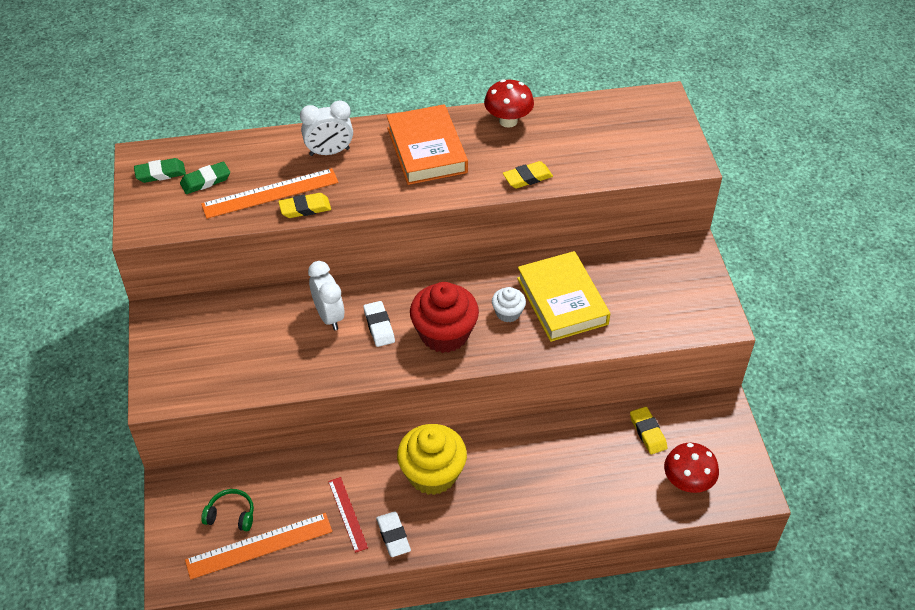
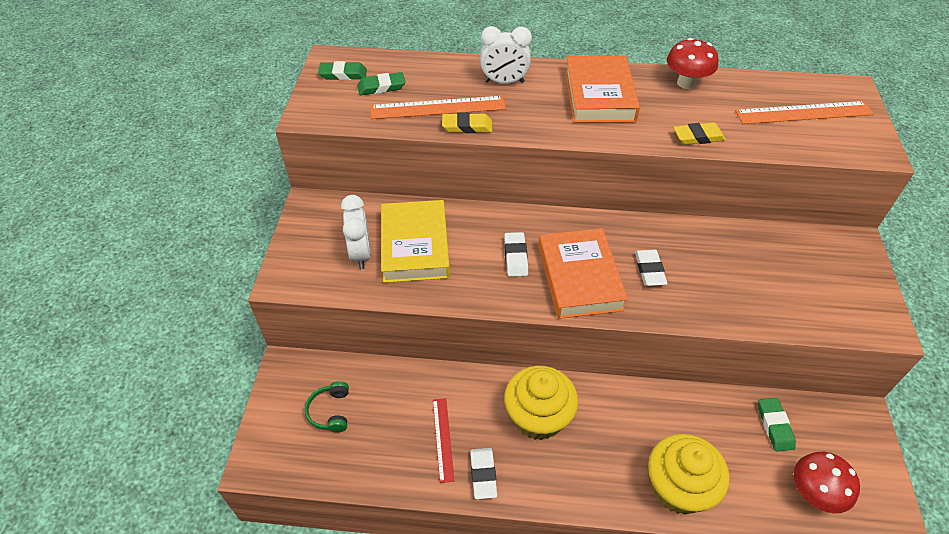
camera: 15 degrees right, 0 degrees up
(231, 515) = (330, 411): green headphones -> green headphones turned 120 degrees counterclockwise
(259, 546) = (347, 450): orange ruler -> orange ruler (803, 113)
(329, 316) = (469, 237): white clock -> white clock (361, 254)
(444, 334) = (579, 277): red cupcake -> orange book
(508, 313) = (649, 270): white cupcake -> white eraser
(562, 301) = (708, 269): yellow book -> yellow book (415, 246)
(570, 505) = (678, 487): none -> yellow cupcake
(648, 432) = (774, 426): yellow eraser -> green eraser

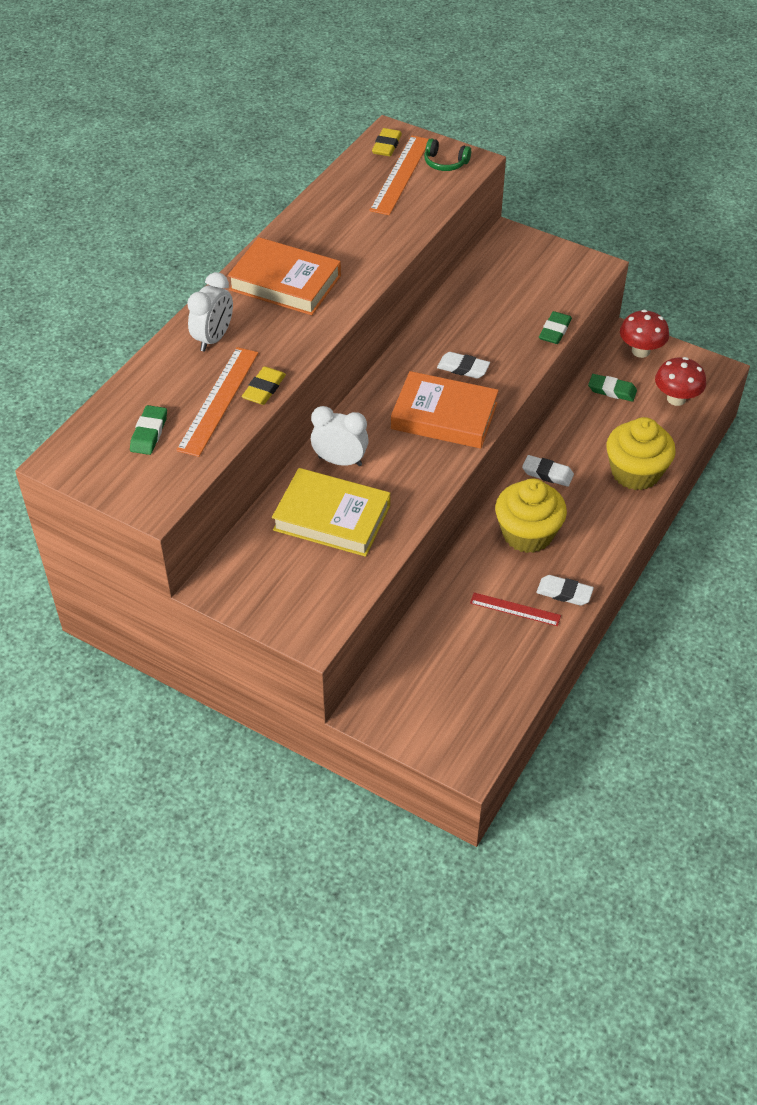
camera: 65 degrees left, 0 degrees up
(330, 411) = (440, 687): green headphones -> green headphones (445, 163)
(343, 74) = (100, 458): green eraser -> green eraser (555, 331)
(361, 254) = (316, 563): white clock -> white clock (340, 461)
(515, 257) = (393, 449): white eraser -> white eraser (547, 473)
(686, 83) = (310, 221): red mushroom -> red mushroom (640, 351)
(698, 137) = (387, 248): yellow eraser -> yellow eraser (387, 145)

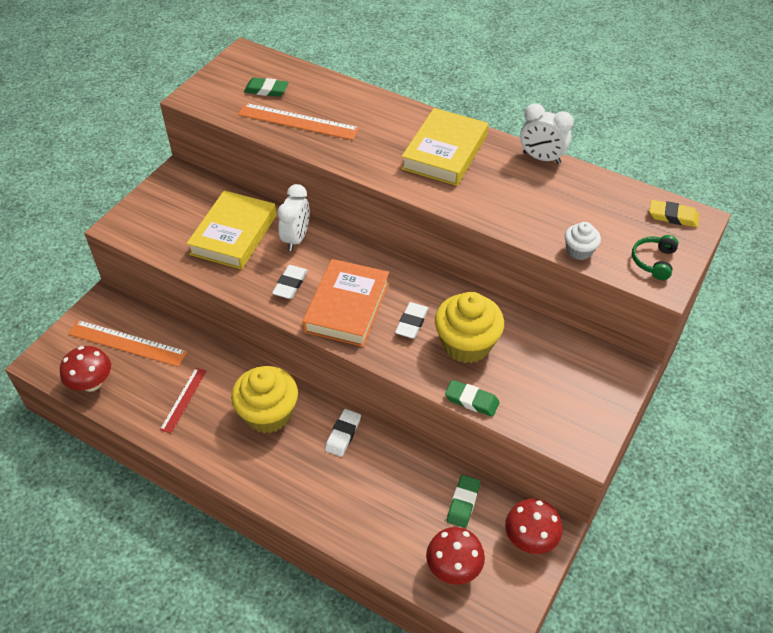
camera: 90 degrees right, 0 degrees up
(213, 338) = (371, 115): white clock -> white clock (541, 158)
(264, 389) = (309, 145): yellow eraser -> none
(285, 283) = (444, 152): orange book -> yellow book
(400, 174) = (624, 226): orange ruler -> orange ruler (127, 343)
(433, 203) = (579, 251): none -> white cupcake
(499, 702) = (92, 384): none -> red mushroom
(564, 593) = (195, 438): white eraser -> white eraser (290, 284)
(635, 472) = (341, 513): yellow cupcake -> yellow cupcake (466, 344)

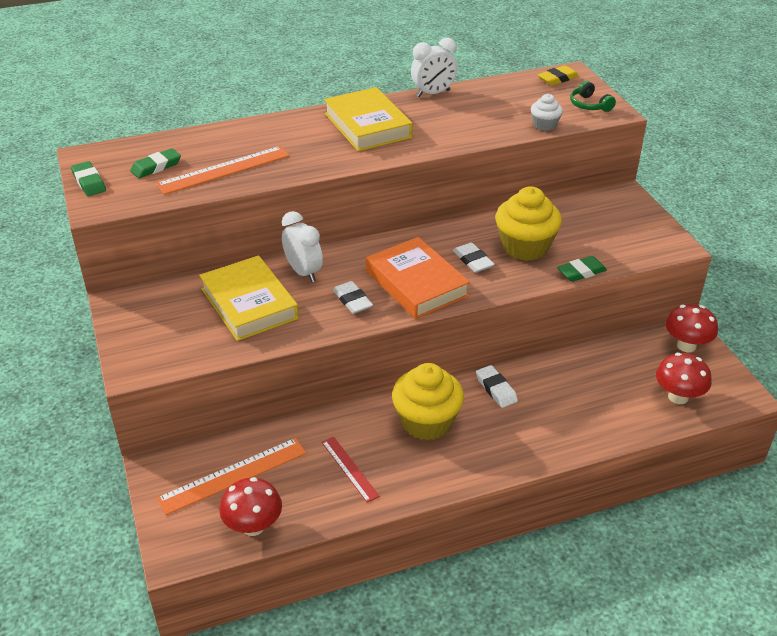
camera: 50 degrees left, 10 degrees down
(463, 503) = (625, 360): green eraser -> green eraser (89, 182)

